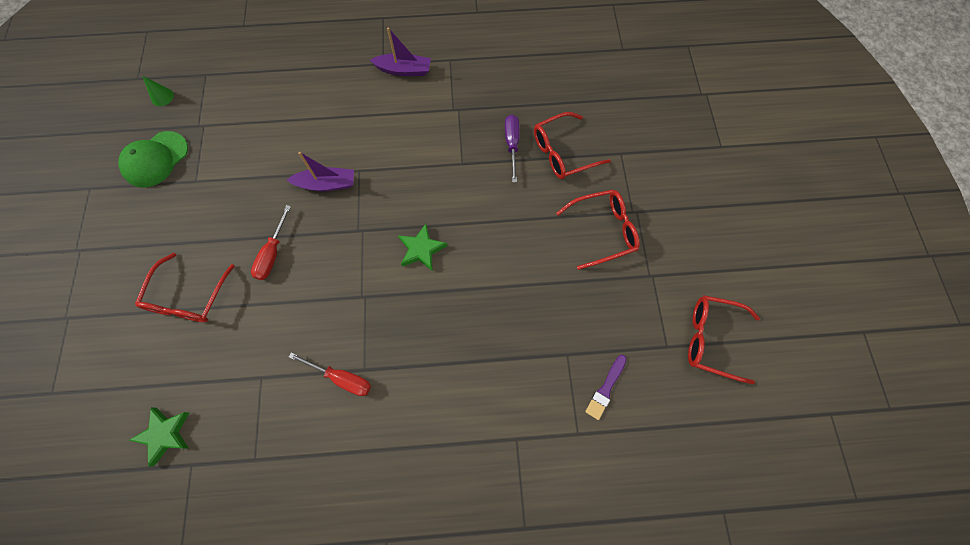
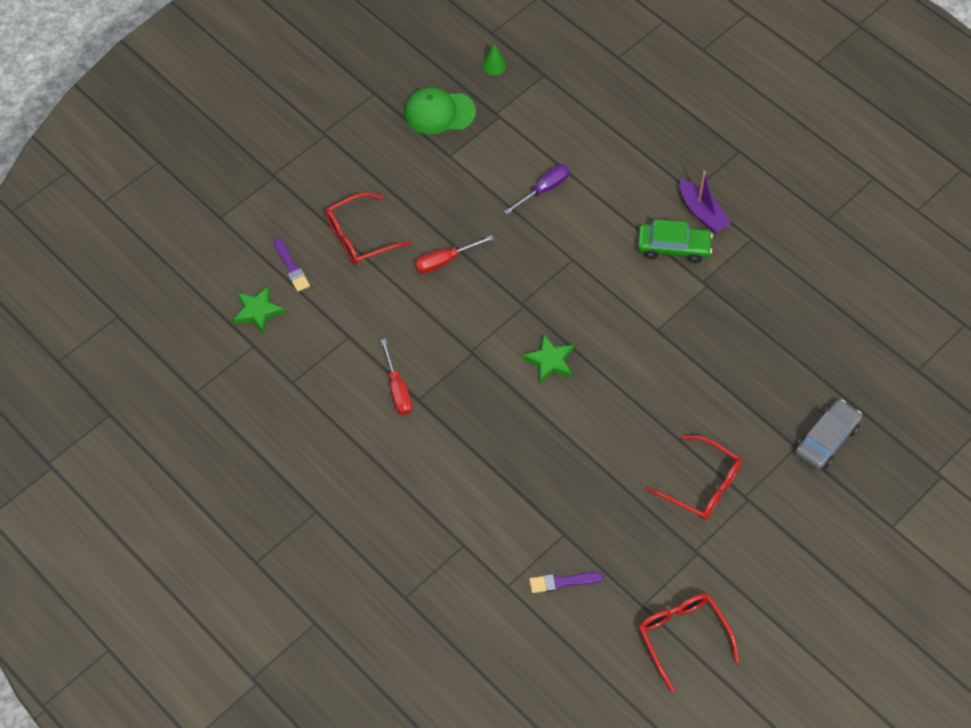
camera: 50 degrees right, 10 degrees down
(157, 372) = (291, 267): none -> purple brush
(326, 184) = (537, 247): purple boat -> none
(411, 105) = (673, 247): none -> green car
(512, 145) = (714, 354): purple screwdriver -> purple screwdriver (543, 190)
(563, 153) = (748, 399): red glasses -> none
(630, 133) = (826, 440): none -> grey car

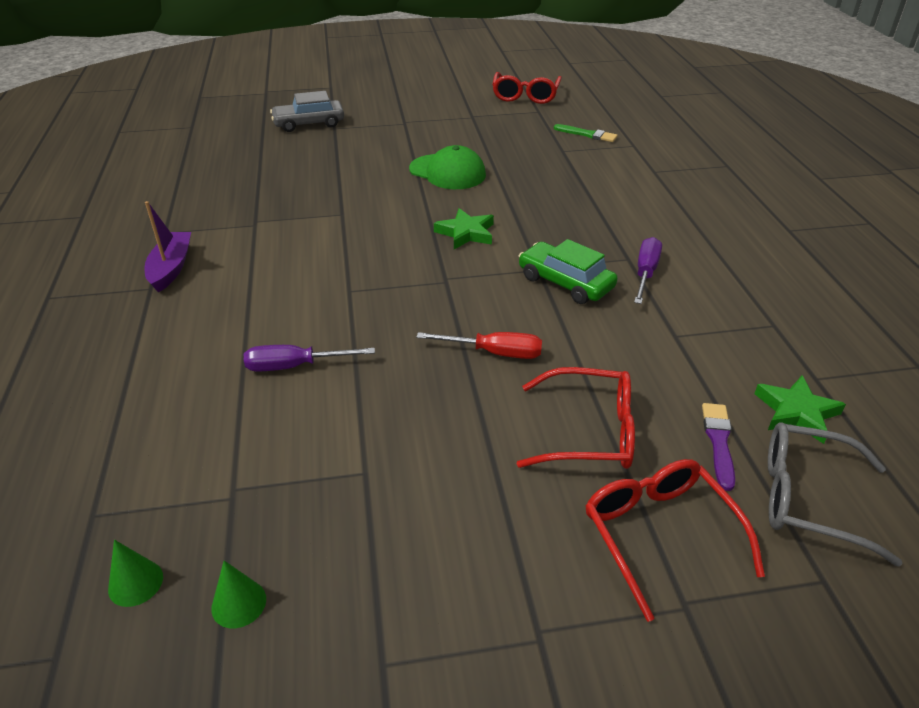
camera: 145 degrees left, 20 degrees down
(237, 257) = (808, 498): none -> grey glasses
(397, 389) = (645, 273): red screwdriver -> purple screwdriver
(439, 113) = (311, 550): green cap -> green cap (447, 172)
(446, 81) = (239, 603): none -> green cone
(562, 582) = (587, 134): purple brush -> green brush
(673, 247) = (240, 256): green car -> green car (565, 282)
(702, 485) = (428, 136): red glasses -> red glasses (659, 534)

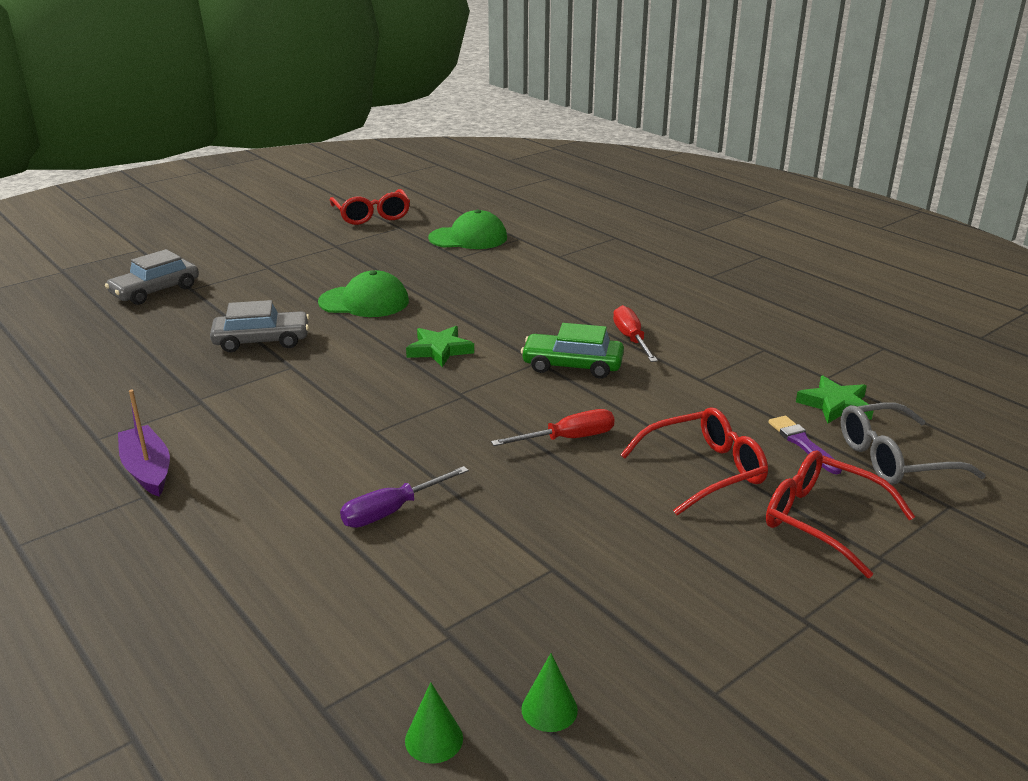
camera: 30 degrees left, 10 degrees down
(341, 185) = (262, 341): none -> grey car
(587, 134) = (468, 238): green brush -> green cap
(645, 273) = (631, 339): purple screwdriver -> red screwdriver

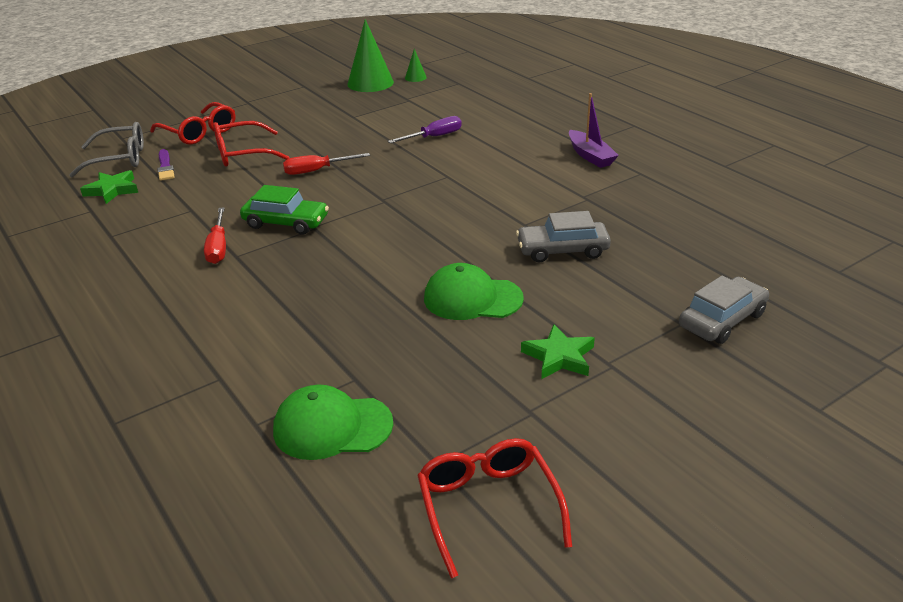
camera: 175 degrees left, 5 degrees up
(439, 350) = (396, 238): green star -> green star (559, 357)
(549, 709) = (370, 83): green cone -> green cone, size x2.12

